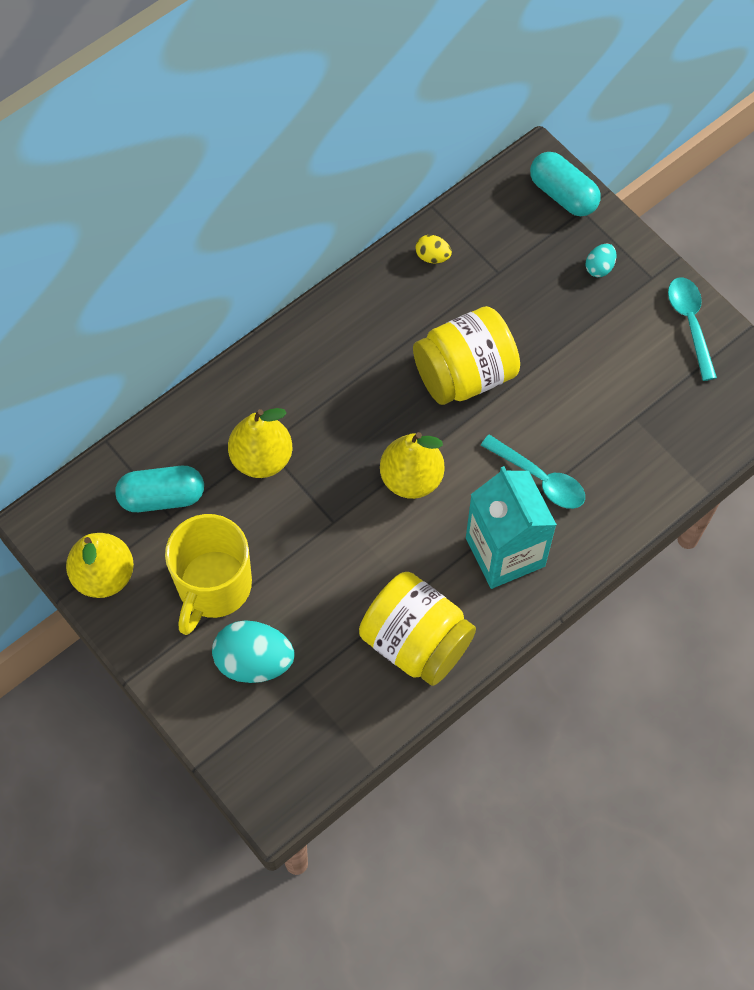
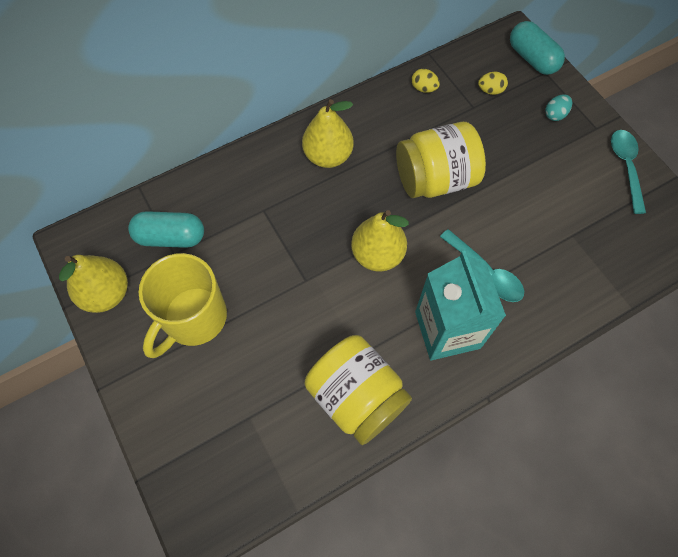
camera: 10 degrees right, 0 degrees up
(254, 661) = (212, 390): turquoise egg -> none
(261, 458) = (258, 219): yellow pear -> yellow pear (328, 156)
(516, 247) = (490, 90): none -> yellow egg

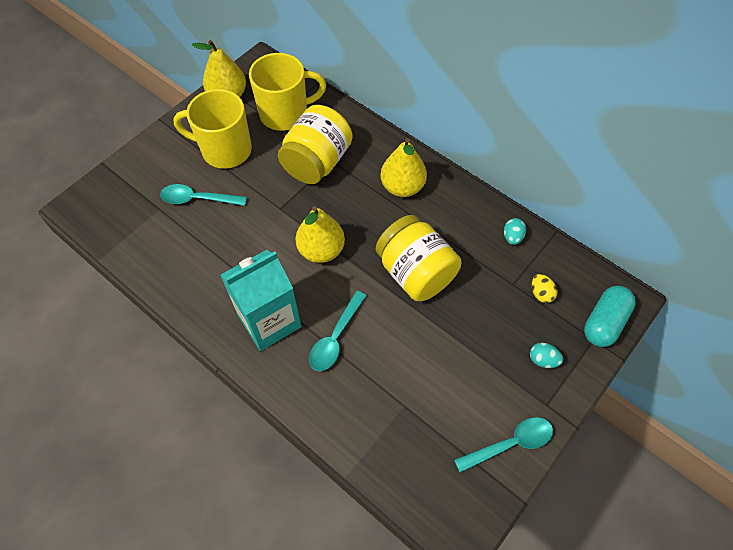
camera: 70 degrees right, 5 degrees down
(171, 237) = (285, 114): turquoise capsule -> yellow mug
(255, 367) = (198, 199): none -> turquoise spoon
(356, 397) = (192, 271): yellow jar -> yellow jar (317, 162)
(423, 88) = (512, 237): yellow egg -> turquoise egg

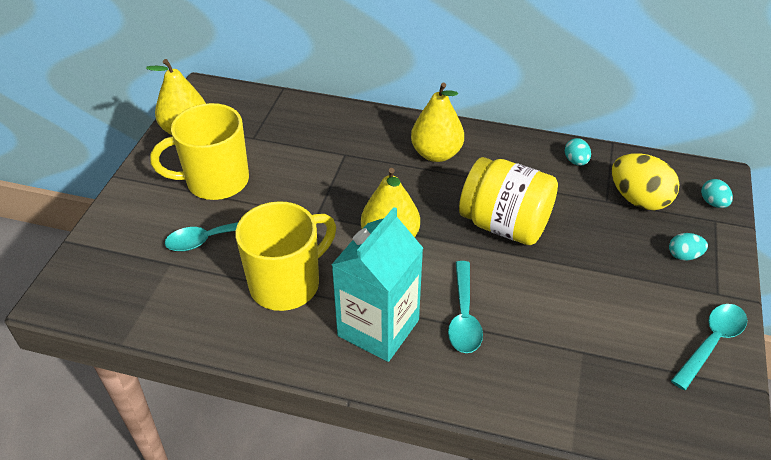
camera: 25 degrees left, 15 degrees down
(285, 114) = (264, 128): yellow mug -> yellow mug (286, 284)
(317, 162) = (329, 160): yellow jar -> none
(541, 293) = (638, 199): yellow egg -> yellow egg, size x1.99
(604, 322) = (713, 203): turquoise capsule -> turquoise egg

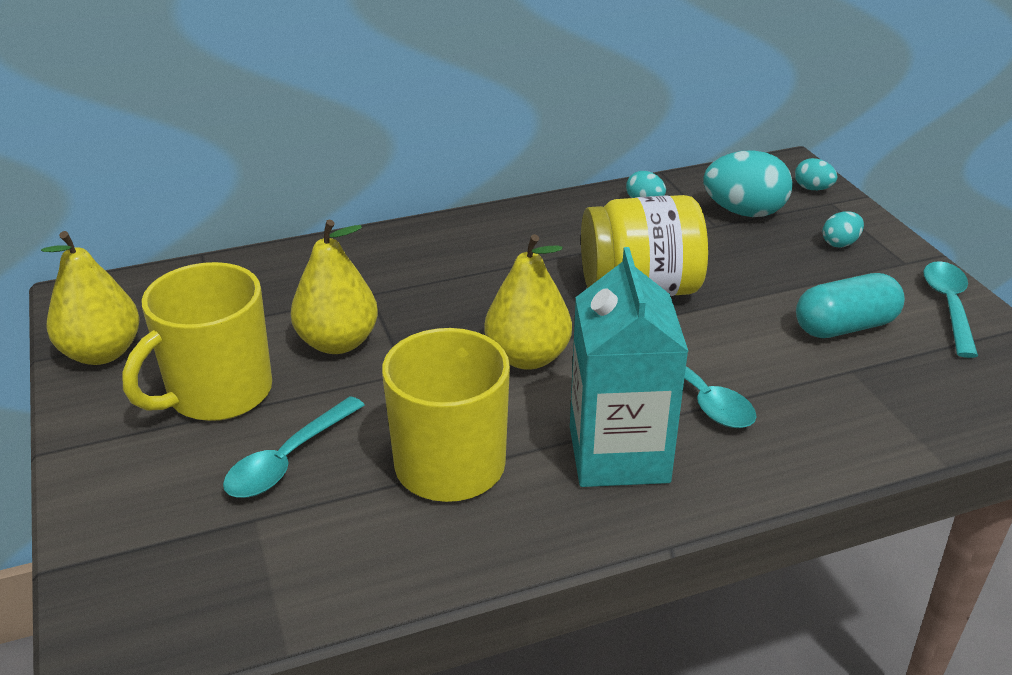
camera: 35 degrees left, 10 degrees down
(436, 154) = (484, 251): yellow pear -> yellow pear (337, 342)
(614, 319) = (845, 327): none -> turquoise capsule
(638, 199) = (744, 212): yellow egg -> turquoise egg

